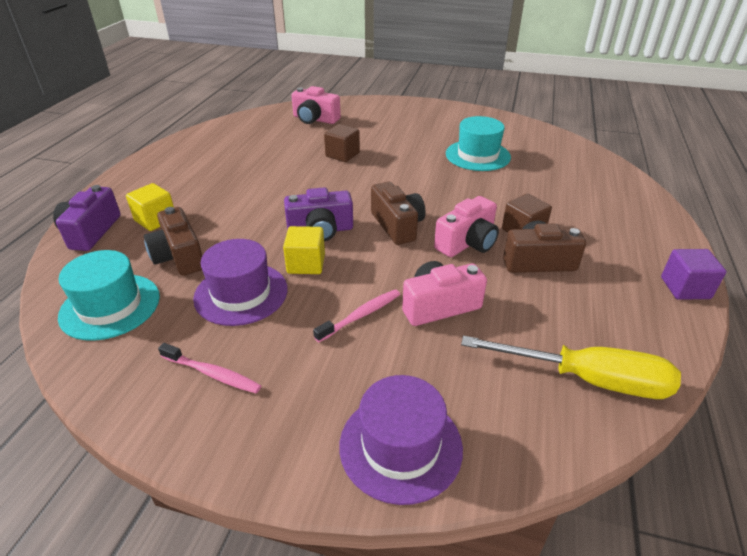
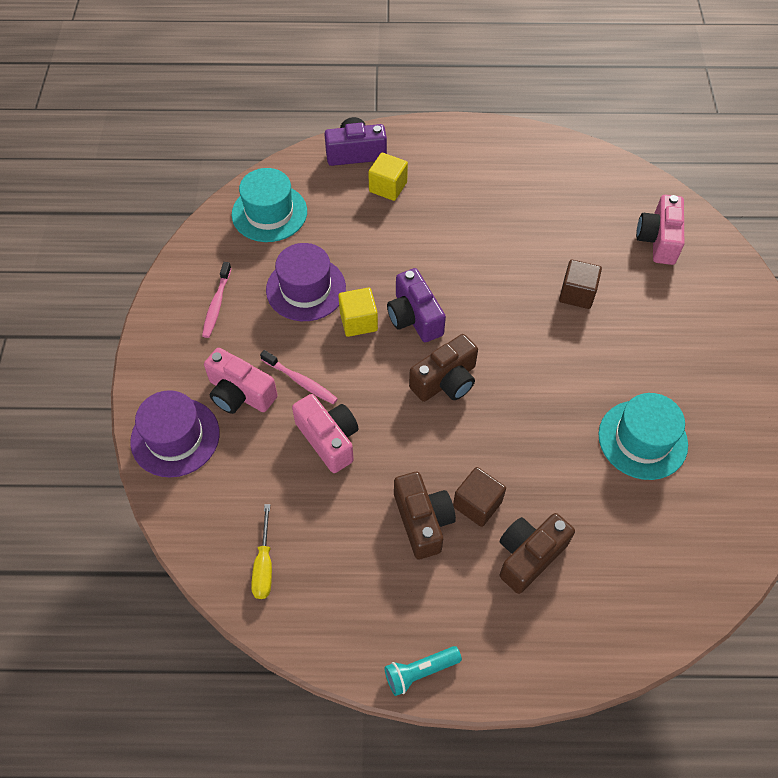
camera: 75 degrees right, 20 degrees up
(179, 257) = (340, 227): brown camera -> brown camera (529, 556)
(467, 243) = (436, 451): pink camera -> pink camera (240, 393)
(587, 379) = (264, 565): yellow screwdriver -> yellow screwdriver, size x0.55
(685, 288) = (420, 672): purple cube -> turquoise flashlight

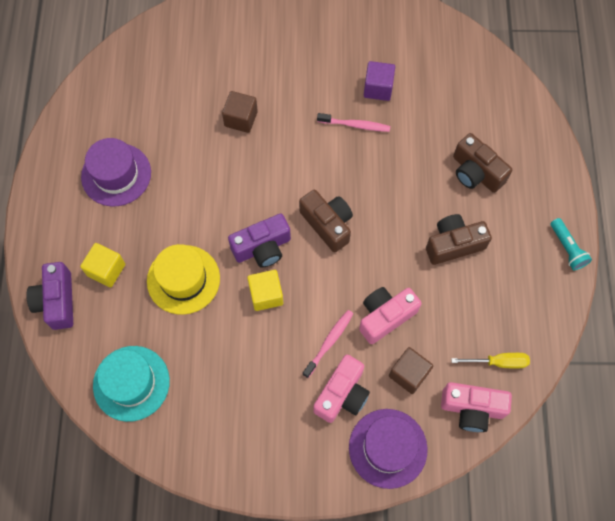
camera: 90 degrees left, 10 degrees up
(217, 304) = (243, 425): pink toothbrush -> pink toothbrush (355, 125)
(306, 288) = (228, 343): purple hat -> purple hat (116, 174)
(377, 249) = (183, 279): none -> yellow hat
(477, 504) = (437, 205): brown cube -> brown cube (408, 374)
(642, 439) = (378, 88): turquoise hat -> purple cube
(658, 240) = (186, 52): pink camera -> pink camera (472, 409)

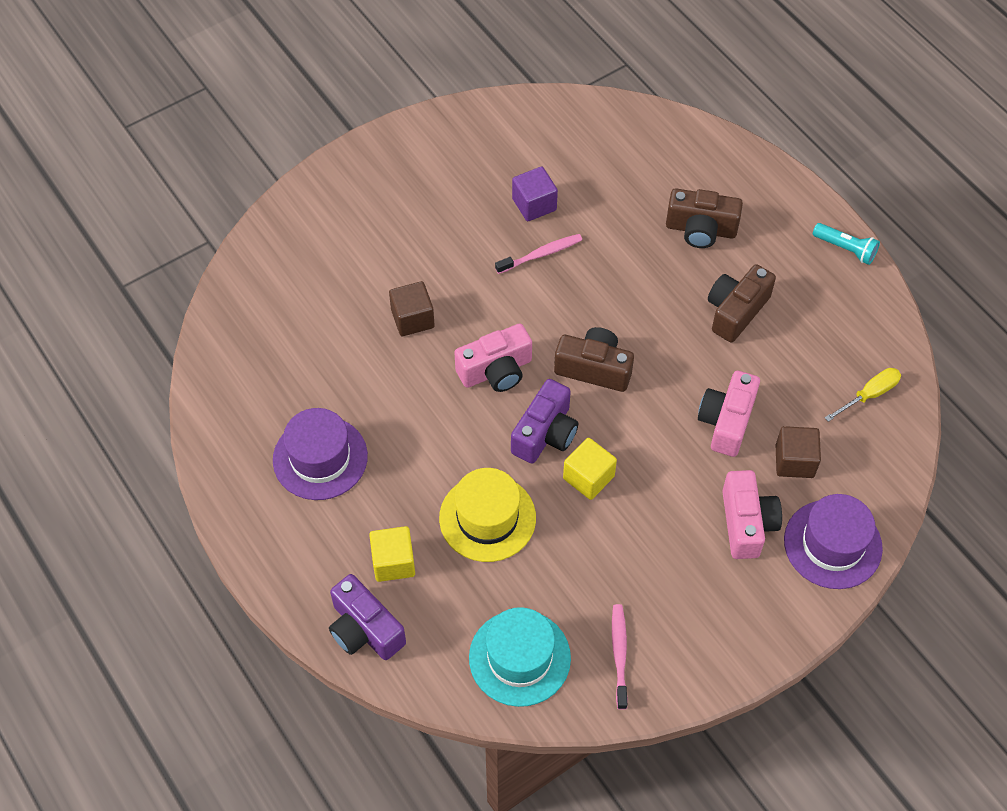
camera: 35 degrees left, 10 degrees down
(329, 342) = (692, 482): pink toothbrush -> pink toothbrush (619, 655)
(472, 409) = (880, 454): pink camera -> pink camera (496, 370)

